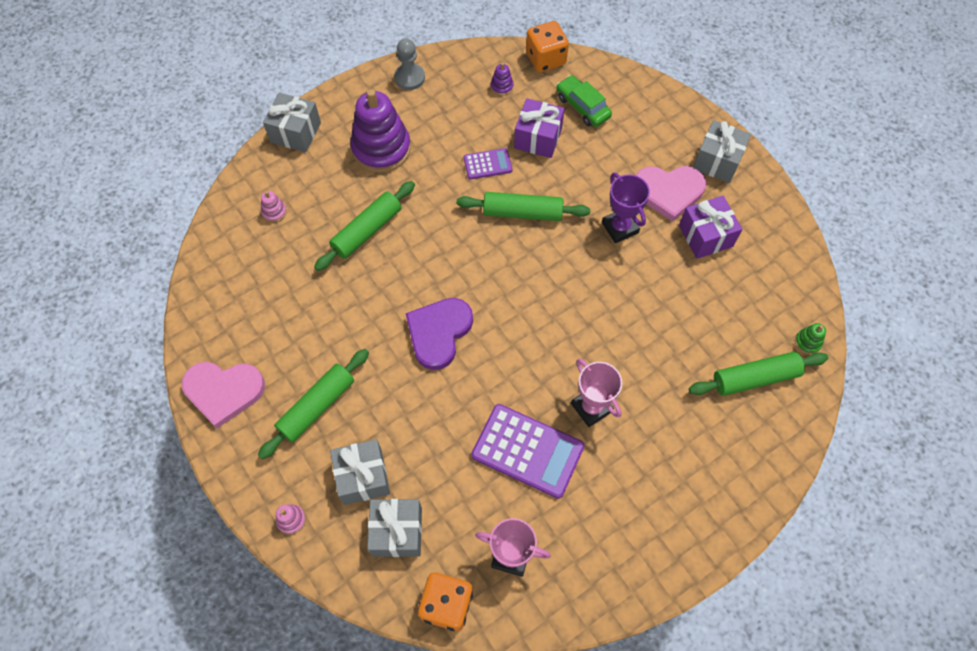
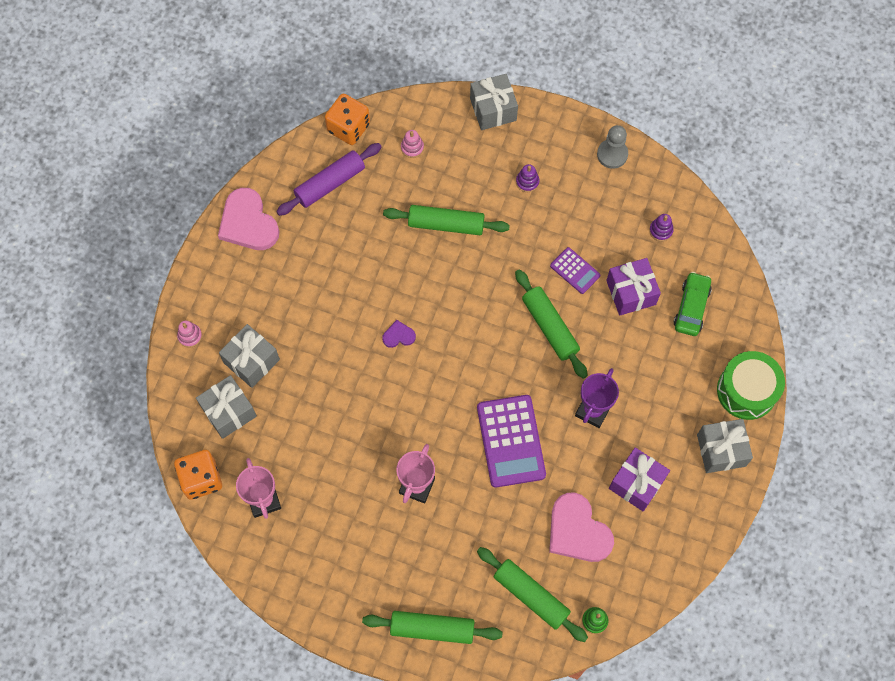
camera: 55 degrees right, 5 degrees up
(248, 297) = (330, 183): none -> purple rolling pin
(317, 406) = (281, 293): green rolling pin -> green rolling pin (432, 629)
(381, 148) = (527, 182): purple stacking toy -> purple stacking toy, size x0.40
(439, 333) = (398, 336): purple heart -> purple heart, size x0.47
(527, 451) = (349, 461): purple calculator -> purple calculator (511, 441)
(545, 59) = (718, 246): orange dice -> orange dice (348, 128)
(668, 192) = (658, 428): pink heart -> pink heart (577, 531)
(679, 114) = (746, 391): none -> green drum

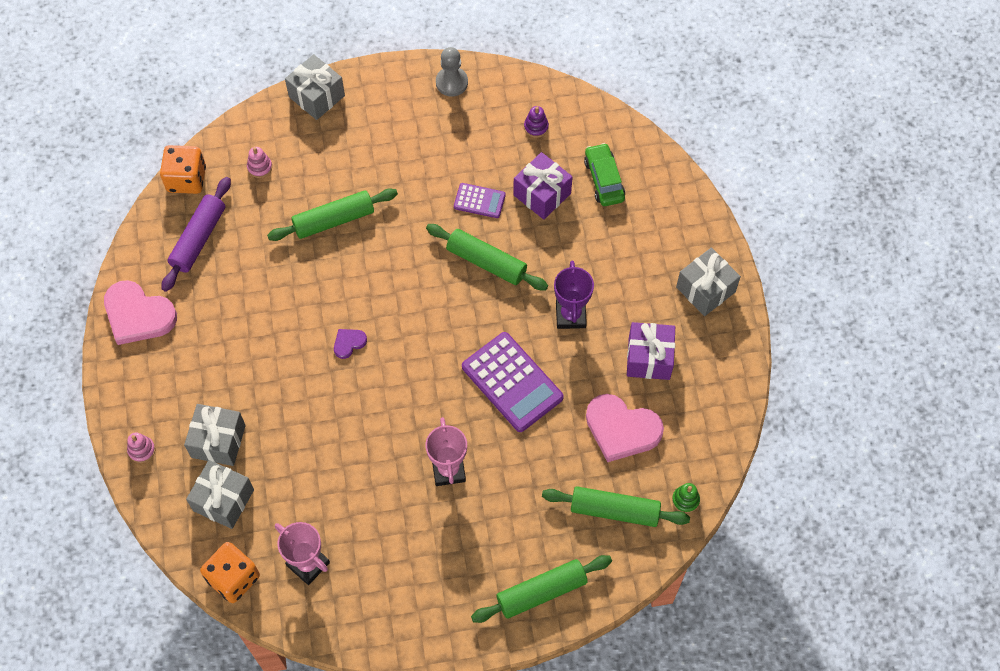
camera: 30 degrees left, 5 degrees down
(527, 182) = (388, 144): purple stacking toy -> none
(746, 391) = (696, 226): green drum -> none

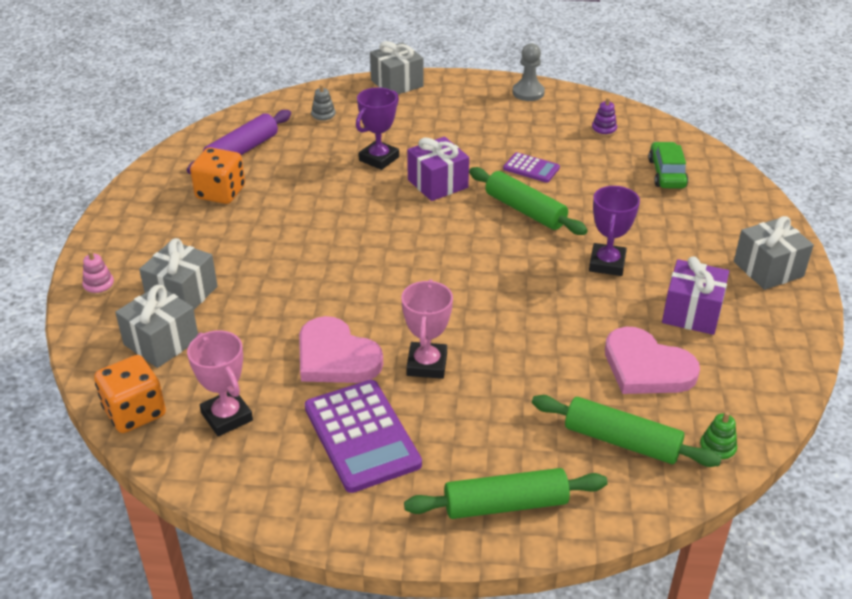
camera: 15 degrees right, 25 degrees down
(138, 315) = (155, 190): pink heart -> pink heart (336, 357)
(186, 179) = (251, 114): orange dice -> orange dice (220, 193)
(260, 167) = (323, 116): pink stacking toy -> grey stacking toy
(334, 220) = (379, 159): green rolling pin -> purple trophy
(349, 343) = (356, 244): purple heart -> none
(512, 382) = (525, 304): purple calculator -> purple calculator (361, 436)
(542, 194) = (598, 173): purple gift -> purple gift (437, 184)

